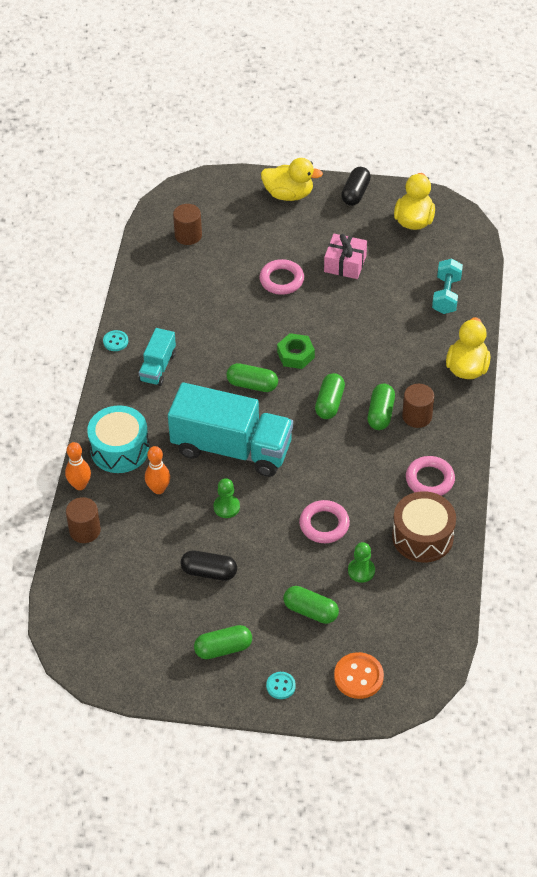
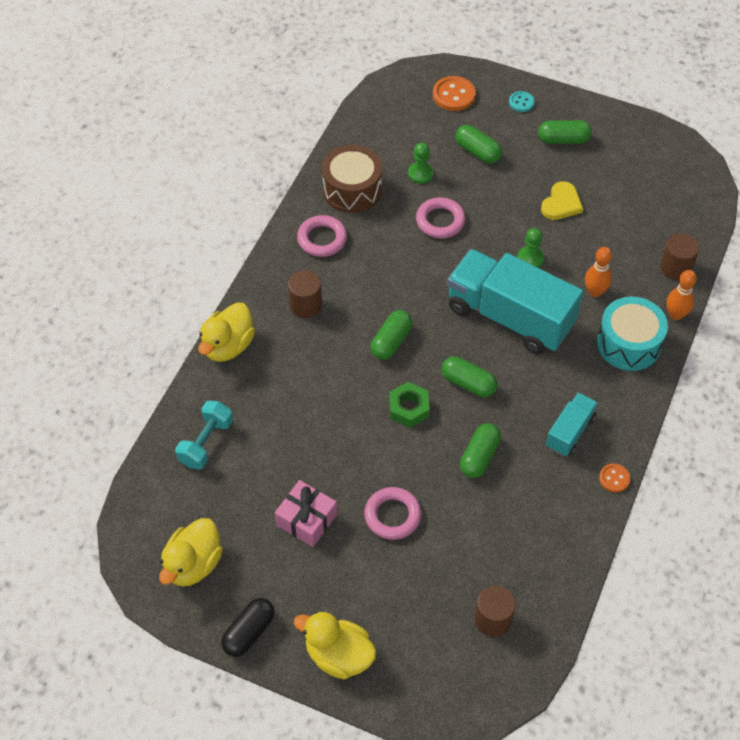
camera: 165 degrees left, 5 degrees up
(115, 341) = (614, 478): turquoise button -> orange button
(209, 572) = (561, 203): black capsule -> yellow heart
(380, 413) = (342, 317): green capsule -> green capsule (479, 457)

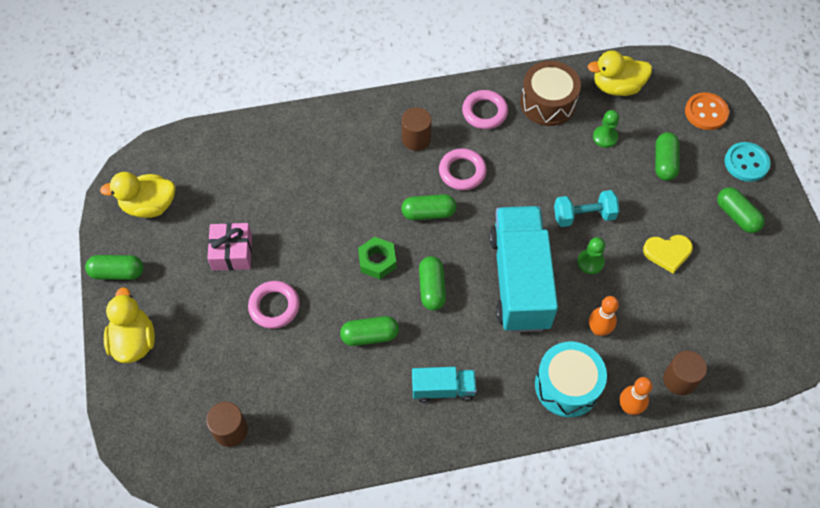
camera: 55 degrees right, 5 degrees up
(206, 443) = (251, 152): turquoise dumbbell -> turquoise dumbbell (584, 216)
(228, 346) = (342, 114): yellow duck -> yellow duck (616, 87)
(249, 632) = (117, 272): black capsule -> green capsule
(440, 221) = (571, 178): pink ring -> pink ring (462, 172)
(521, 102) = (746, 163): turquoise button -> turquoise button, size x1.69
(614, 478) = (423, 449): orange button -> none

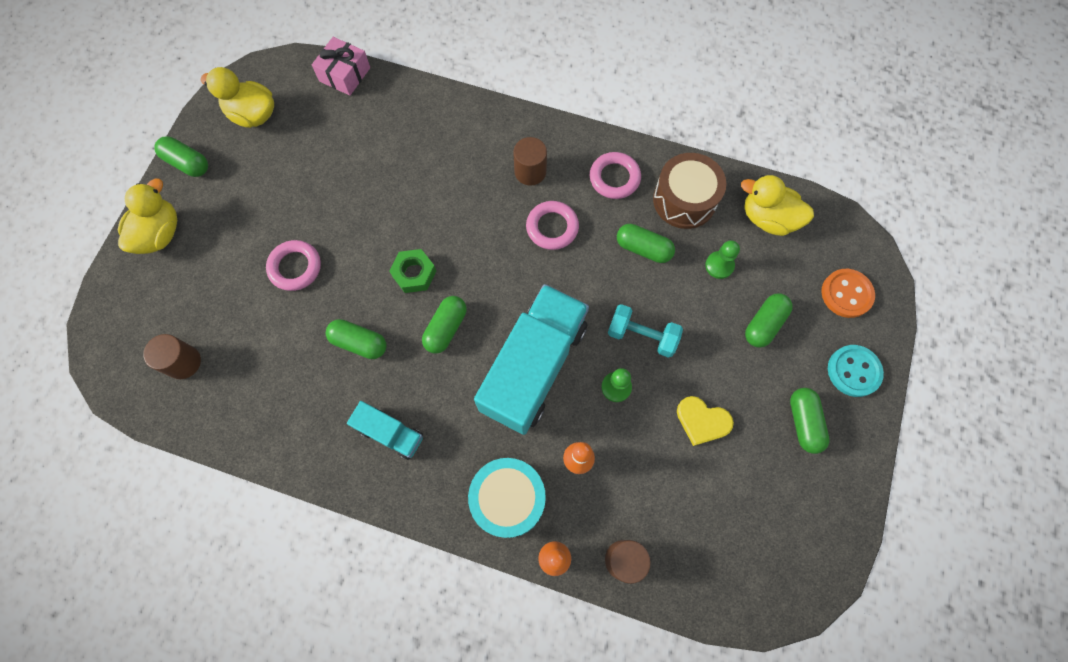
camera: 30 degrees right, 10 degrees up
(232, 252) = (293, 196): pink gift -> pink gift (345, 74)
(428, 213) = (492, 252): green capsule -> green capsule (643, 249)

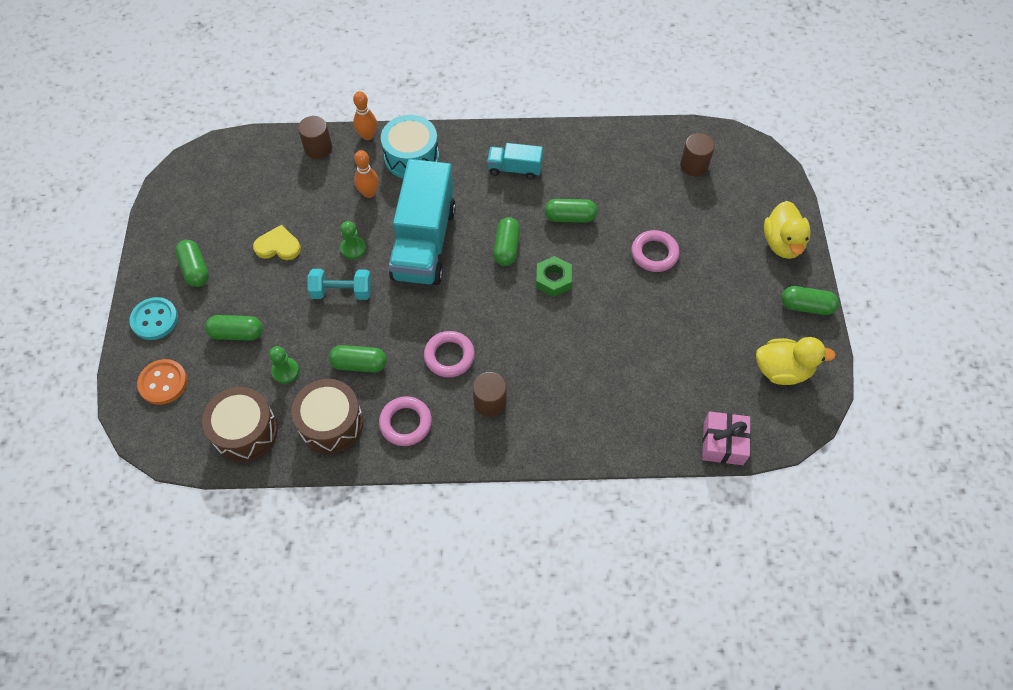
camera: 160 degrees right, 10 degrees down
(764, 324) = (237, 333): green capsule -> green capsule turned 75 degrees clockwise
(768, 218) = (245, 431): yellow duck -> brown drum

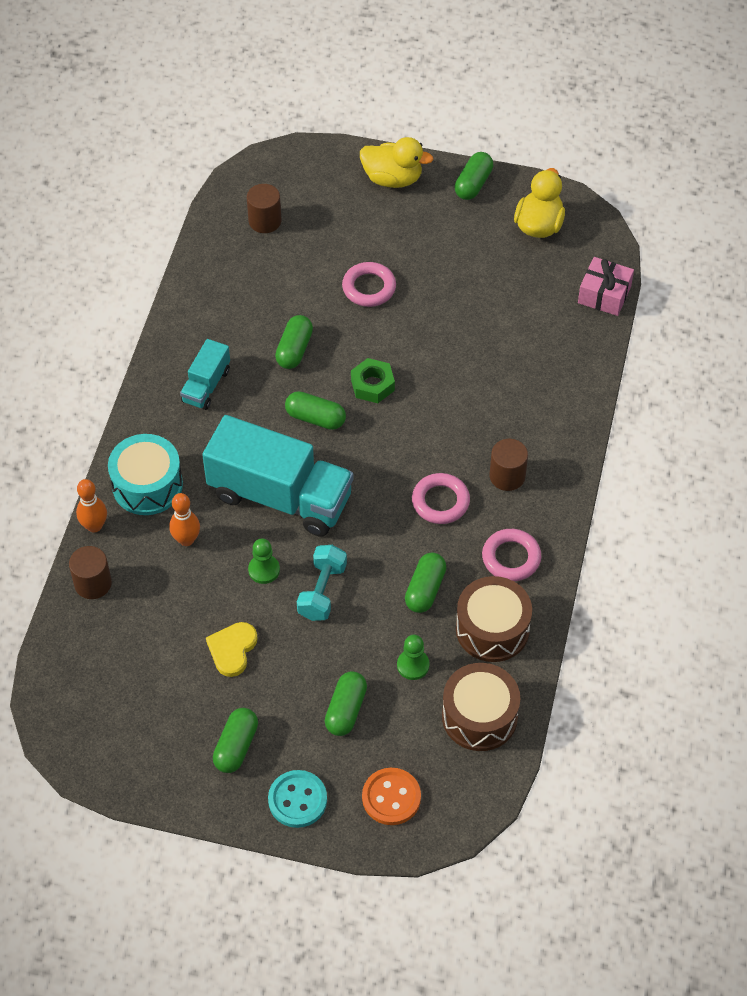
camera: 75 degrees left, 5 degrees down
(195, 269) = (236, 746): green capsule -> green capsule turned 60 degrees counterclockwise

